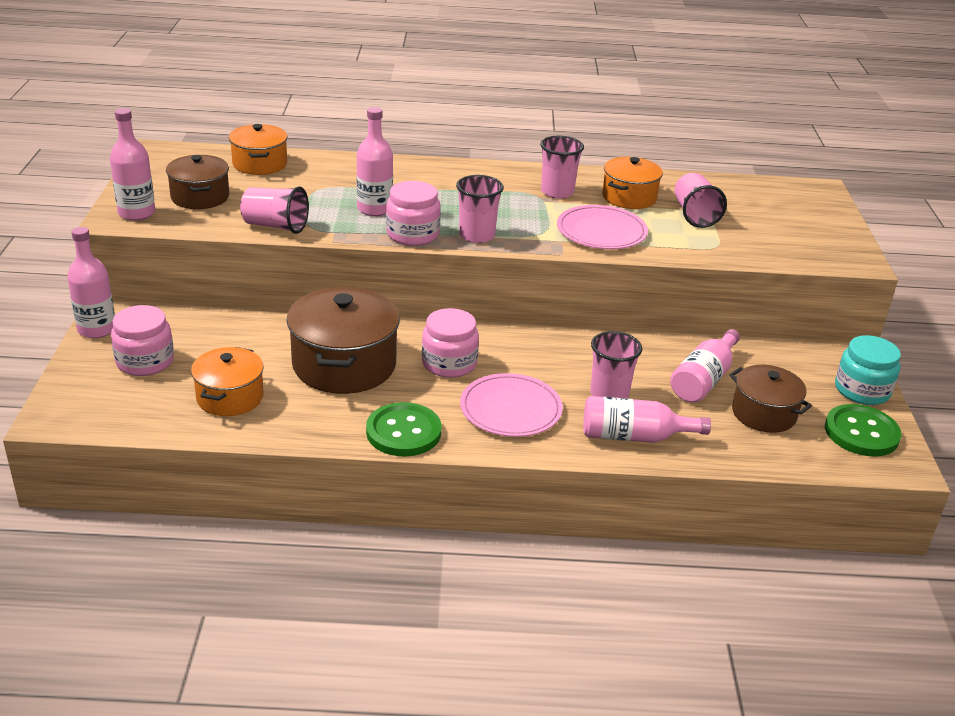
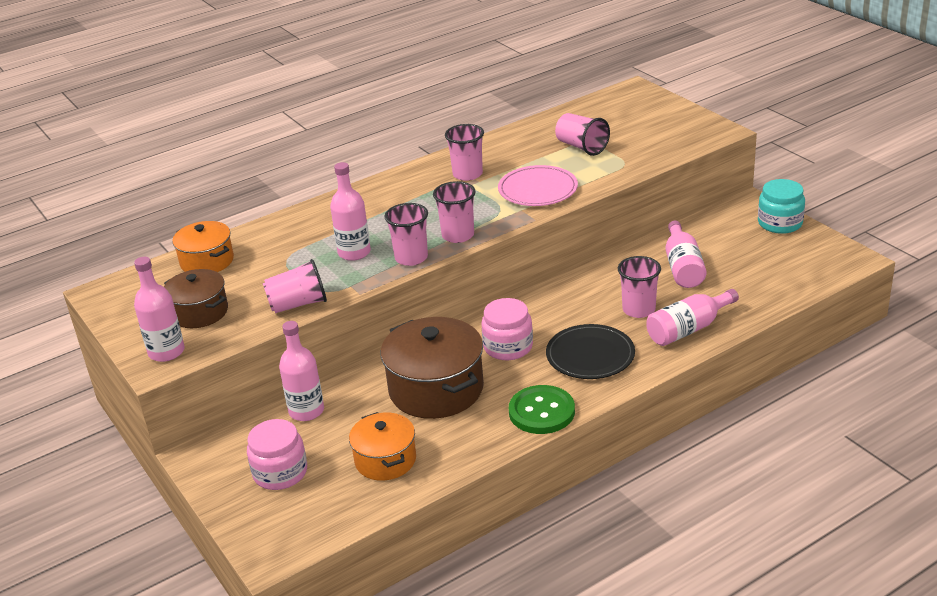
camera: 30 degrees left, 0 degrees up
(97, 329) = (202, 472): pink bottle -> pink bottle (306, 411)
(412, 234) = (411, 258): pink jar -> pink cup
(510, 409) = (590, 355): pink plate -> black plate
(629, 197) = (521, 154): orange pot -> none
(763, 413) = (744, 270): brown pot -> none
(861, 433) = (811, 251): green button -> none

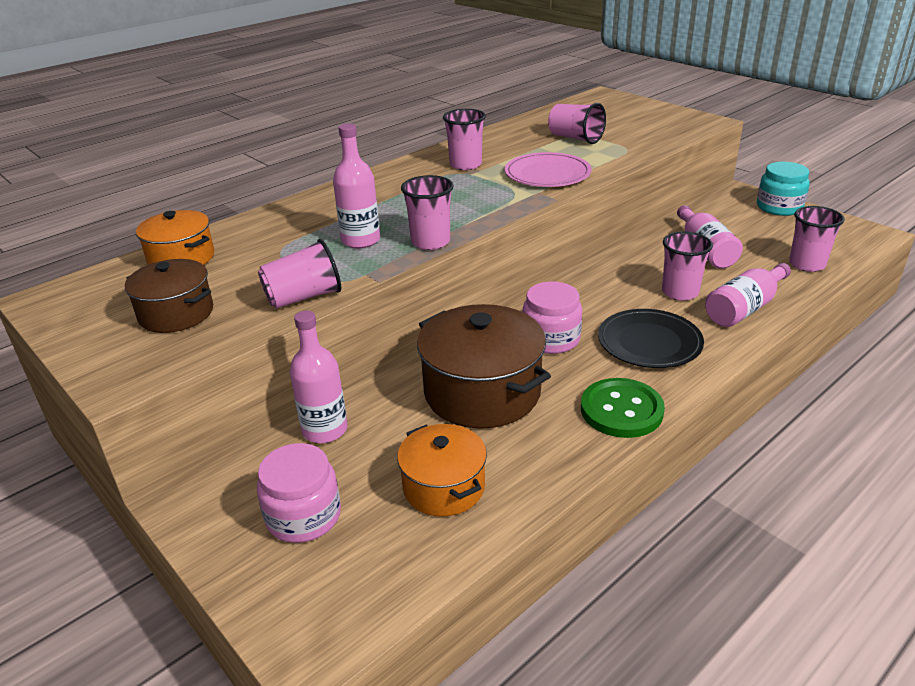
camera: 10 degrees left, 0 degrees up
(166, 352) = (133, 364): pink bottle -> none
(458, 235) = (477, 218): pink cup -> pink cup (807, 264)

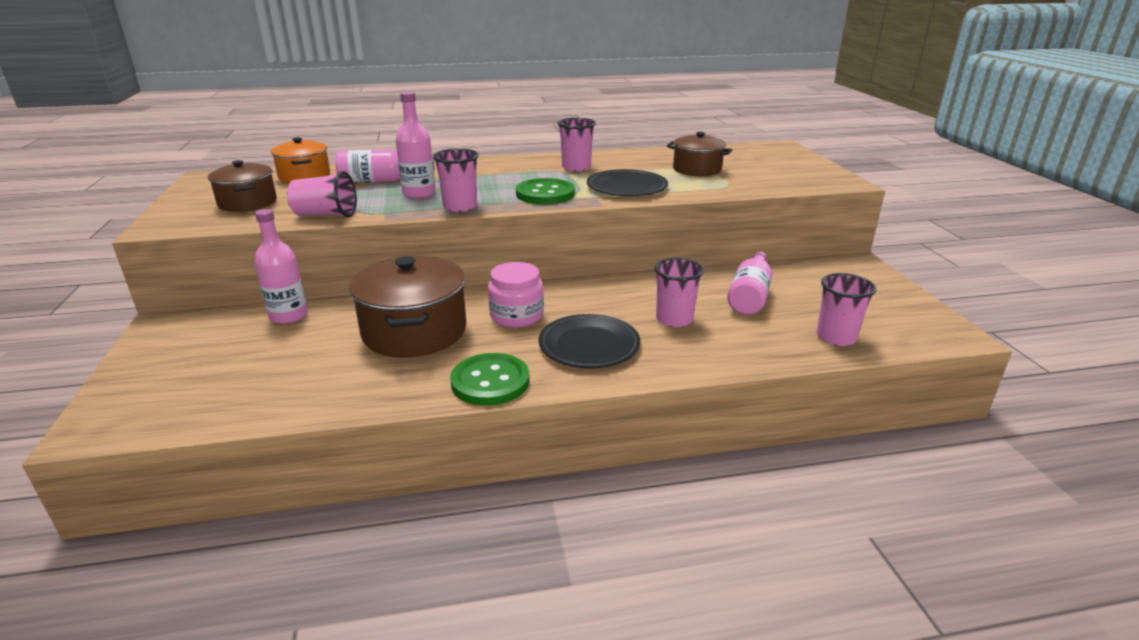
camera: 30 degrees right, 5 degrees down
(303, 516) = (202, 358): pink jar -> none
(444, 487) = (298, 378): orange pot -> none
(487, 203) = (545, 194): none -> green button
(547, 174) = (627, 187): pink plate -> black plate
(575, 138) = (697, 169): pink cup -> brown pot
(744, 308) = (714, 350): pink bottle -> pink bottle (380, 181)
(779, 207) = (882, 285): turquoise jar -> none

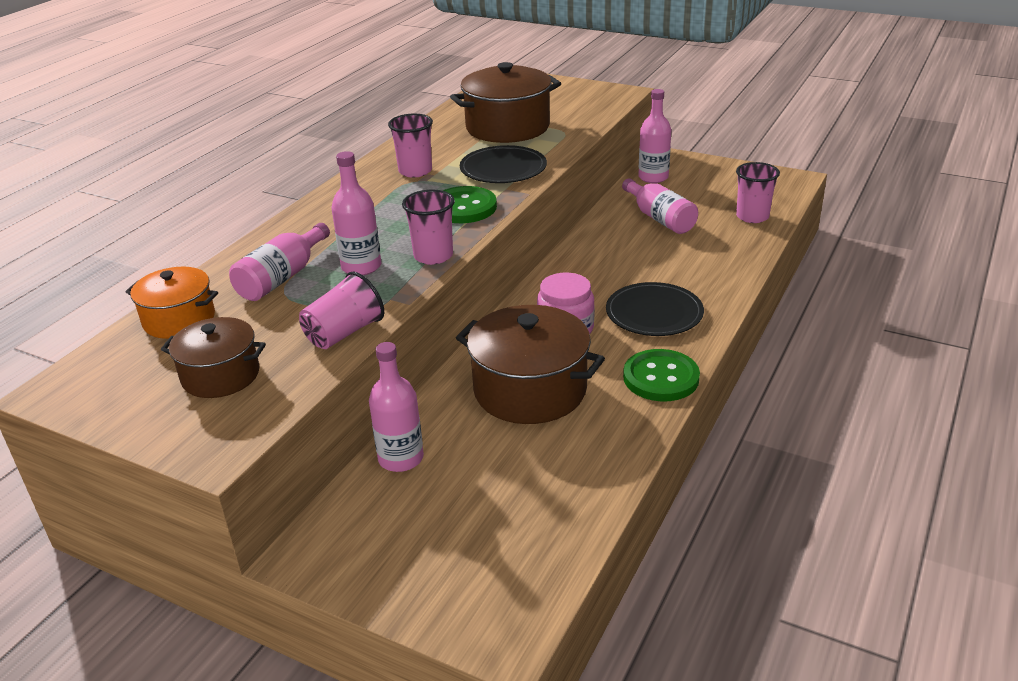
camera: 50 degrees left, 5 degrees up
(674, 319) = (657, 262): pink cup -> none
(697, 169) = (507, 127): brown pot -> brown pot, size x1.65
(814, 270) = (653, 177): none -> pink bottle

